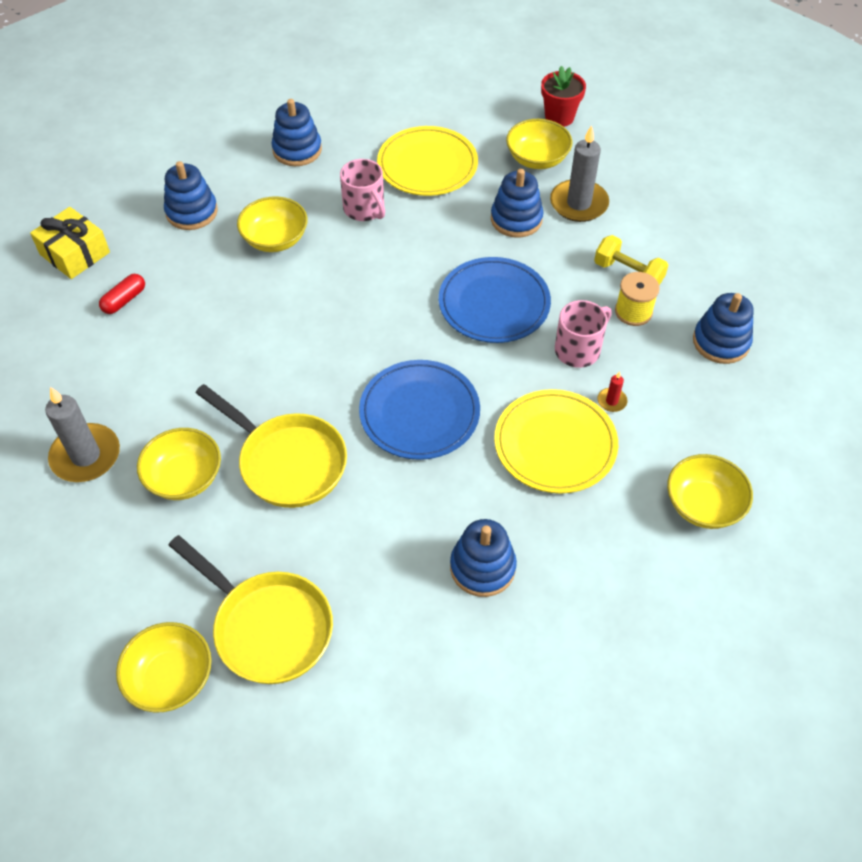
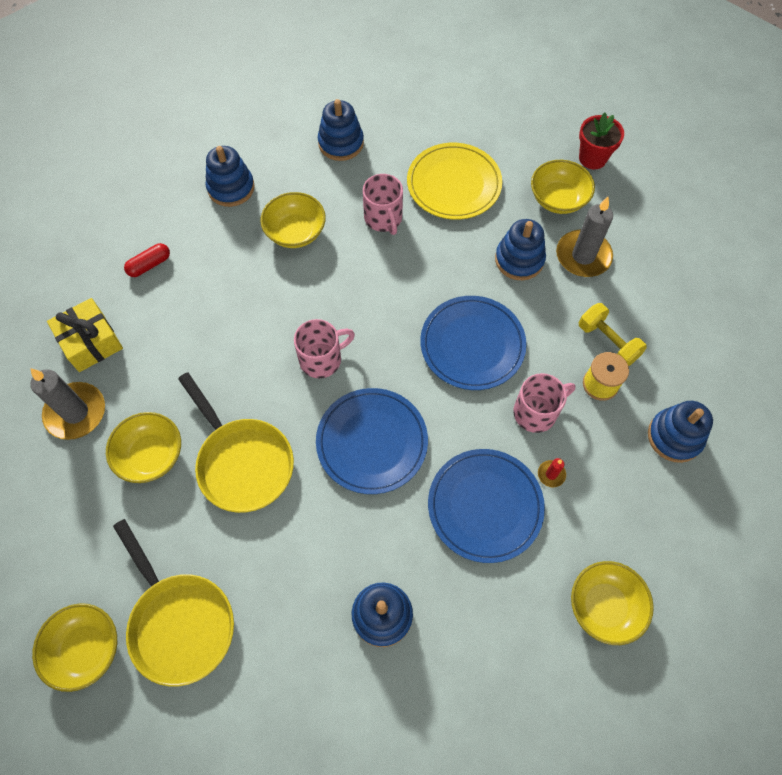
camera: 15 degrees right, 10 degrees up
(75, 253) = (121, 208): yellow gift -> yellow gift (91, 342)
(342, 349) = (322, 359): none -> pink mug
(555, 444) = (485, 506): yellow plate -> blue plate

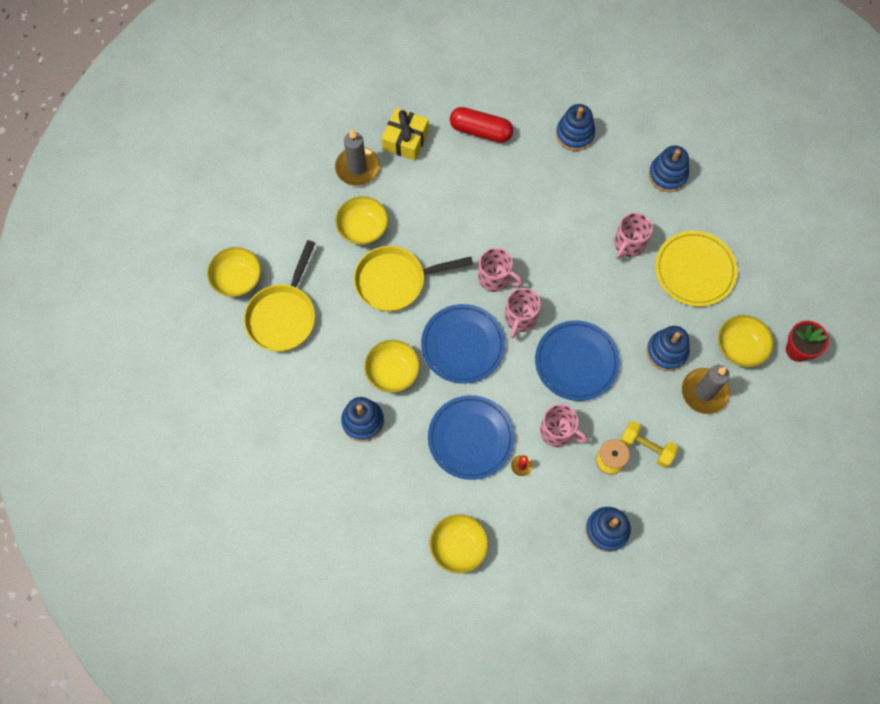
camera: 55 degrees right, 5 degrees up
(149, 265) = (481, 131): red capsule -> red capsule, size x1.73
(242, 462) = (395, 281): yellow pan -> yellow pan turned 60 degrees clockwise
(295, 232) = (573, 197): yellow bowl -> yellow bowl (392, 372)
(385, 365) = (520, 318): none -> pink mug
(607, 342) = (646, 447): yellow dumbbell -> yellow dumbbell turned 75 degrees counterclockwise

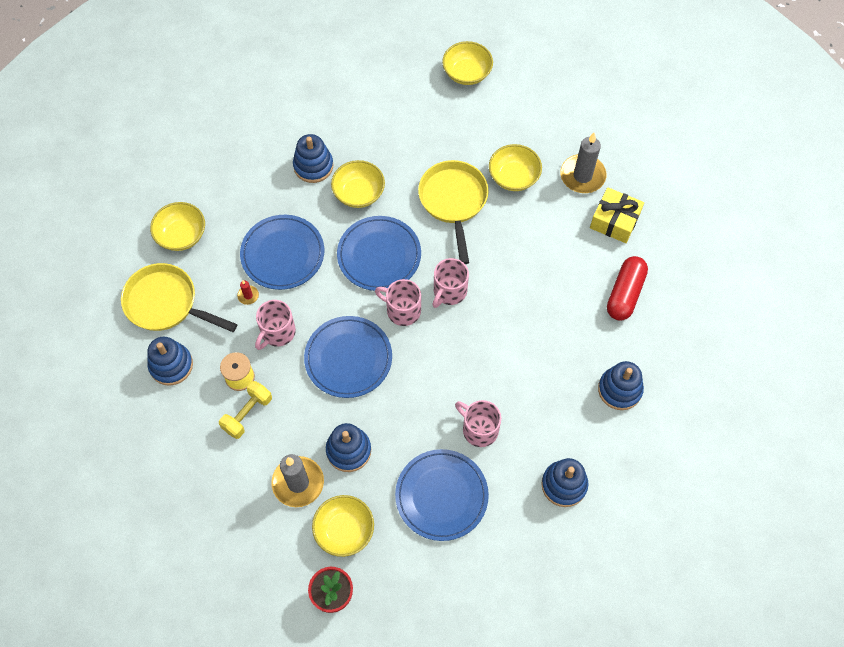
camera: 95 degrees right, 5 degrees down
(283, 316) = (426, 107): yellow pan -> yellow pan (166, 303)
(694, 270) = (441, 496): yellow plate -> blue plate

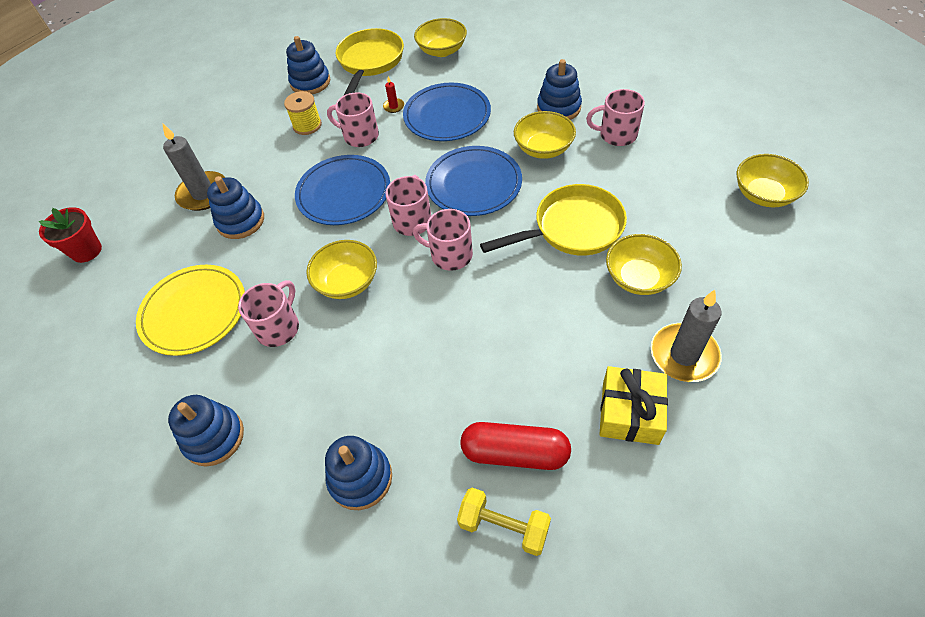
camera: 80 degrees right, 10 degrees down
(247, 414) = (270, 141): yellow dumbbell -> yellow dumbbell (504, 526)
(344, 530) = (154, 241): yellow bowl -> yellow bowl (347, 282)
(365, 137) = (616, 135): none -> pink mug
(441, 496) = (194, 312): blue plate -> yellow plate

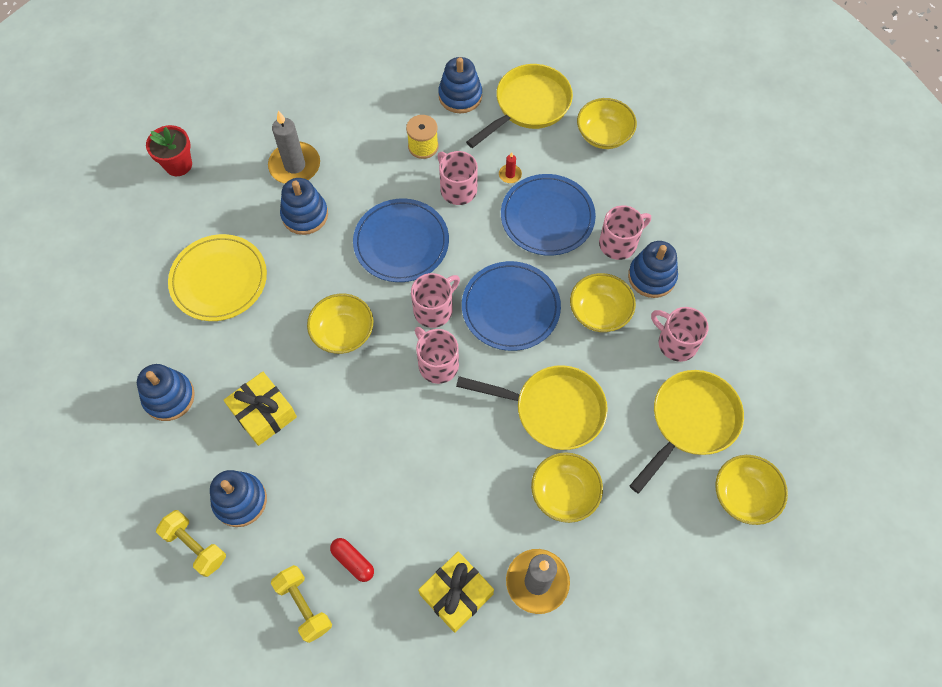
camera: 30 degrees right, 10 degrees up
(279, 327) = (268, 337): pink mug -> pink mug (619, 243)
(323, 389) = (263, 413): none -> yellow gift
(346, 553) = (195, 546): none -> yellow dumbbell
(515, 453) = (353, 561): red capsule -> red capsule, size x0.58
(678, 174) = (690, 422): none -> yellow pan

